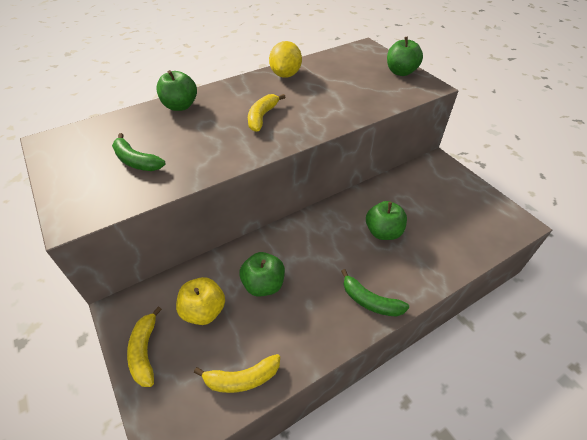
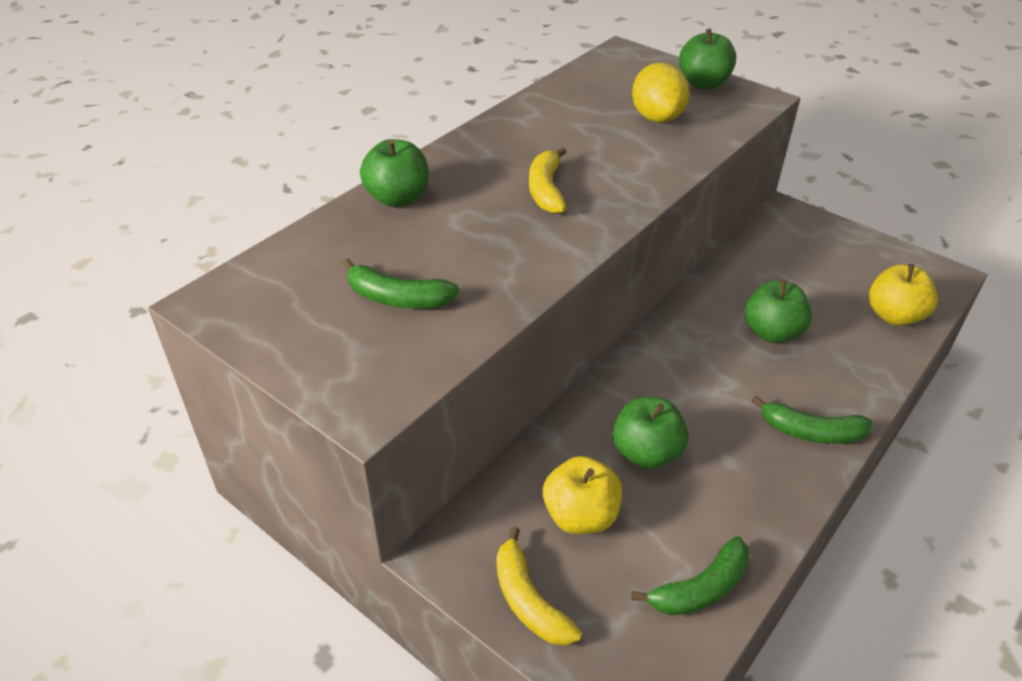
camera: 20 degrees left, 5 degrees down
(242, 379) = (700, 589): yellow banana -> green banana
(285, 75) = (531, 117): yellow lemon -> yellow lemon (657, 117)
(469, 241) = (894, 315): none -> yellow apple

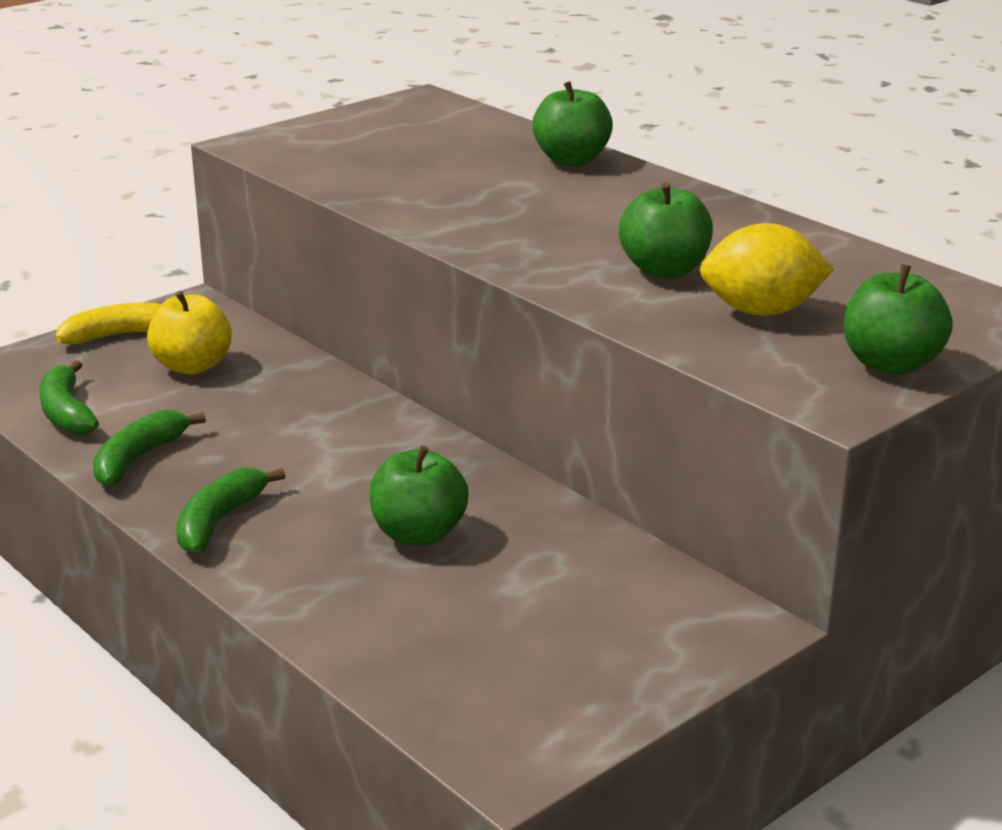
camera: 100 degrees right, 15 degrees down
(397, 298) = (390, 156): green banana -> green banana (138, 459)
(546, 190) = (568, 227): yellow banana -> none
(646, 453) = (251, 410): green apple -> green apple (664, 270)
(894, 315) = (416, 661): yellow apple -> none

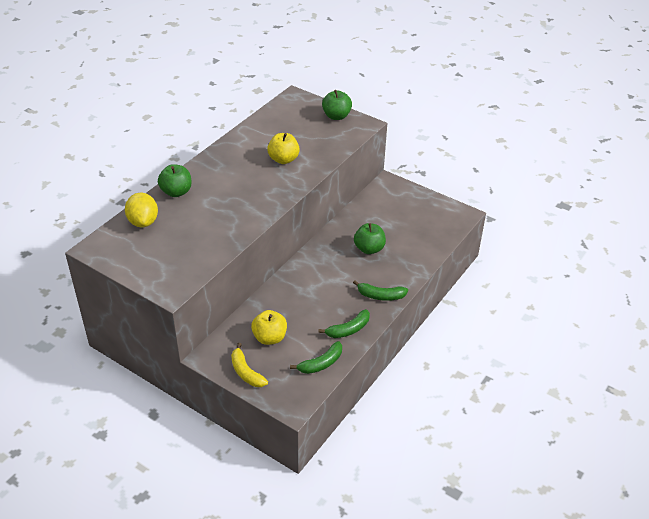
camera: 105 degrees left, 15 degrees up
(138, 459) = (348, 329): green banana -> green banana turned 45 degrees counterclockwise
(664, 270) = (283, 159): green apple -> yellow apple
(761, 311) = (309, 139): yellow lemon -> yellow lemon (143, 222)

